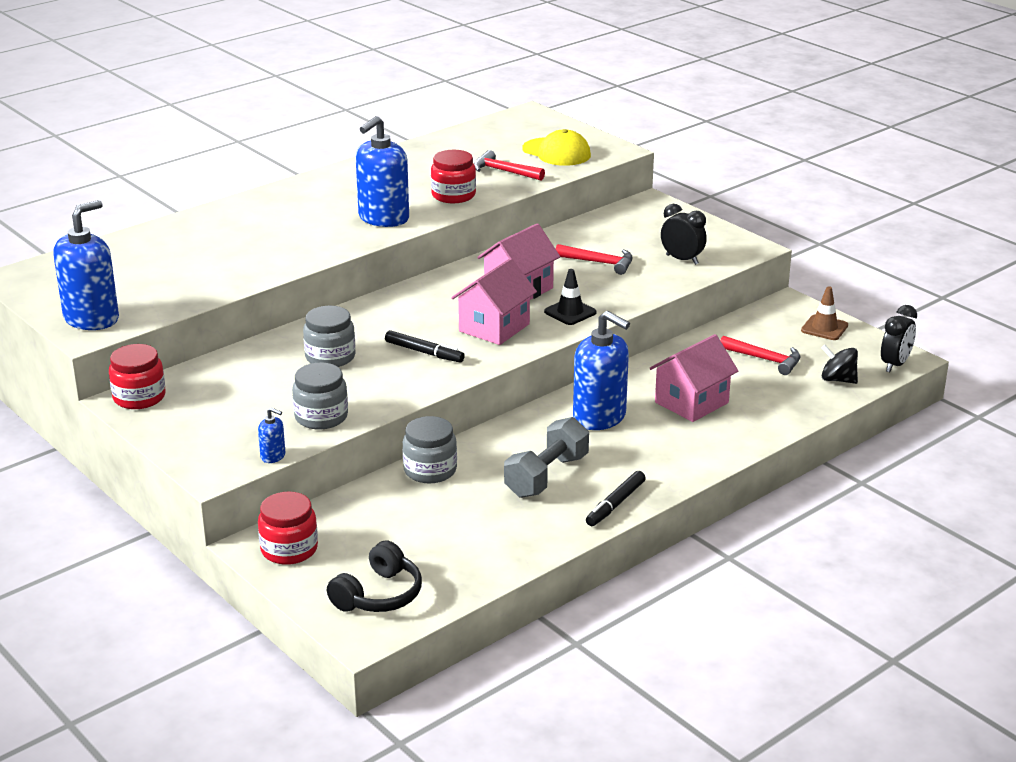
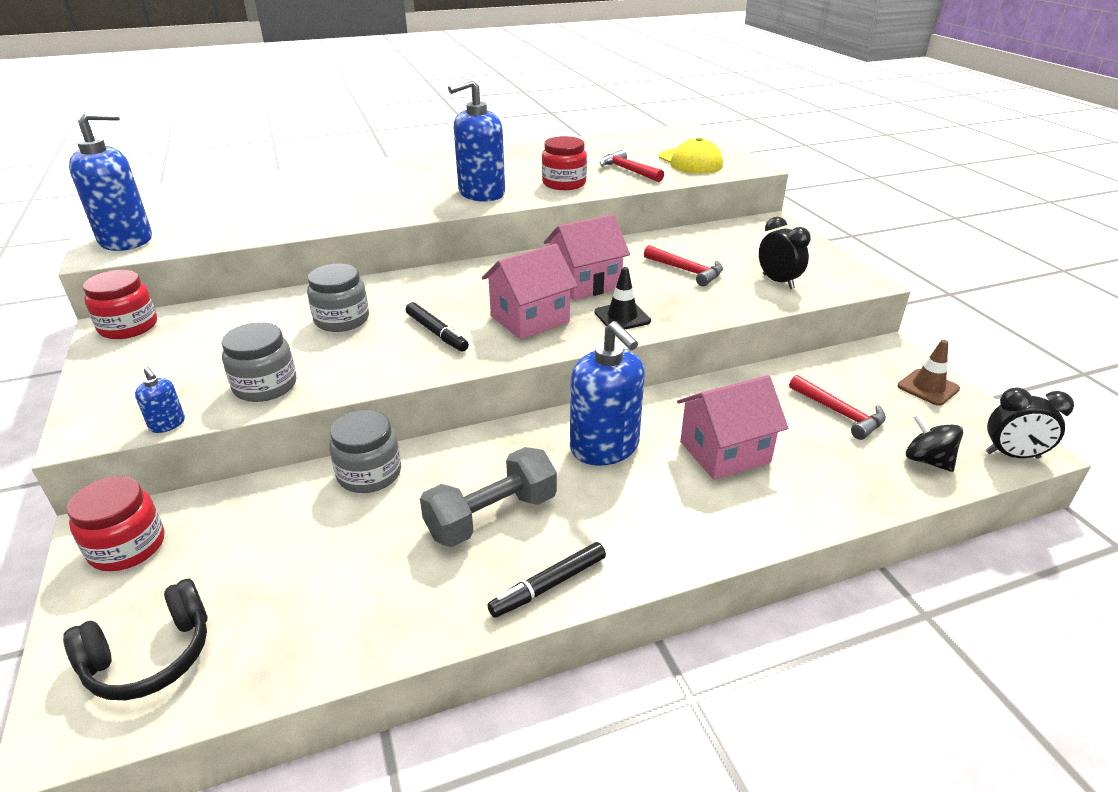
camera: 20 degrees right, 5 degrees up
(895, 365) = (1012, 455): black clock -> black clock turned 45 degrees clockwise

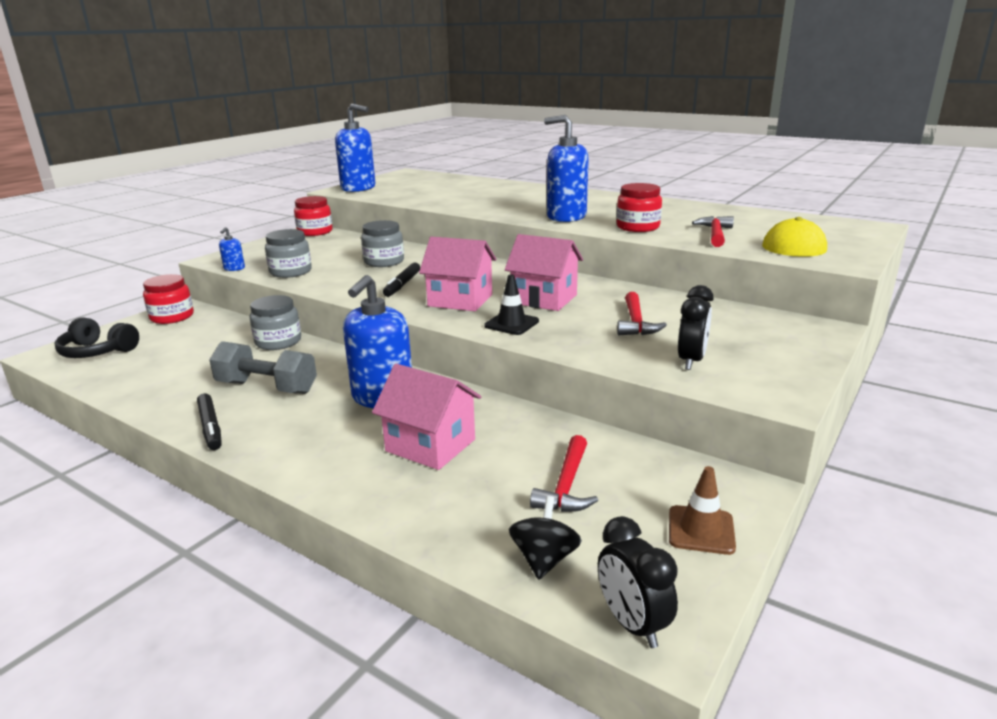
camera: 55 degrees right, 10 degrees down
(548, 585) = (210, 427): black marker -> black marker turned 135 degrees counterclockwise

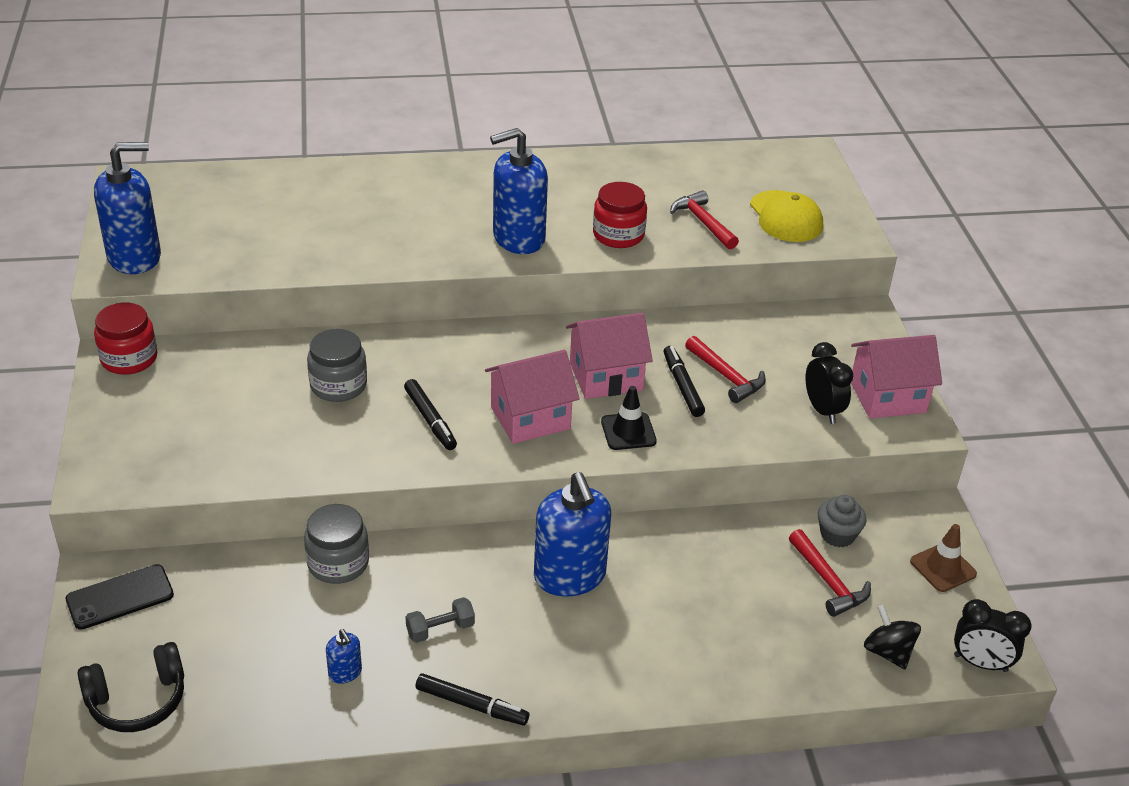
camera: 45 degrees left, 15 degrees up
(172, 317) = (120, 597): red jar -> black phone
(234, 268) = (163, 488): blue soap dispenser -> blue soap dispenser (345, 672)
(267, 388) = (440, 629): grey dumbbell -> grey dumbbell, size x0.54
(290, 272) = (254, 458): grey jar -> none
(430, 445) = (687, 604): pink house -> pink house (887, 397)
(592, 317) = (682, 386): none -> black marker
(623, 462) = (837, 535): none -> grey cupcake

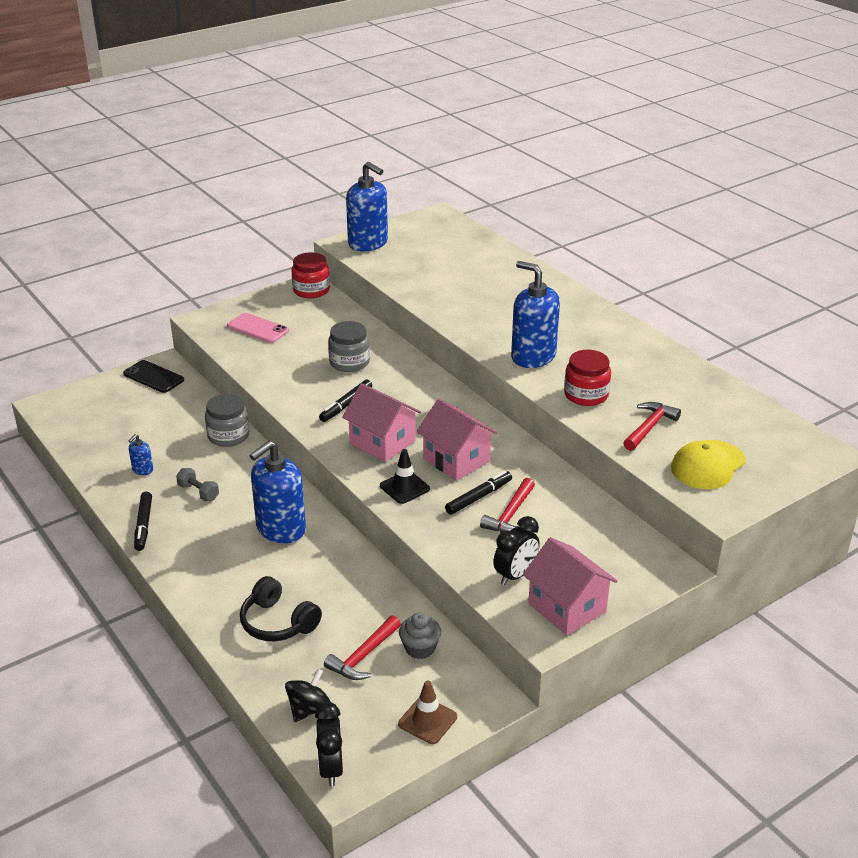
camera: 65 degrees right, 5 degrees down
(137, 700) = (84, 411): black headphones -> black headphones (278, 622)
(175, 437) = (257, 328): none -> pink phone

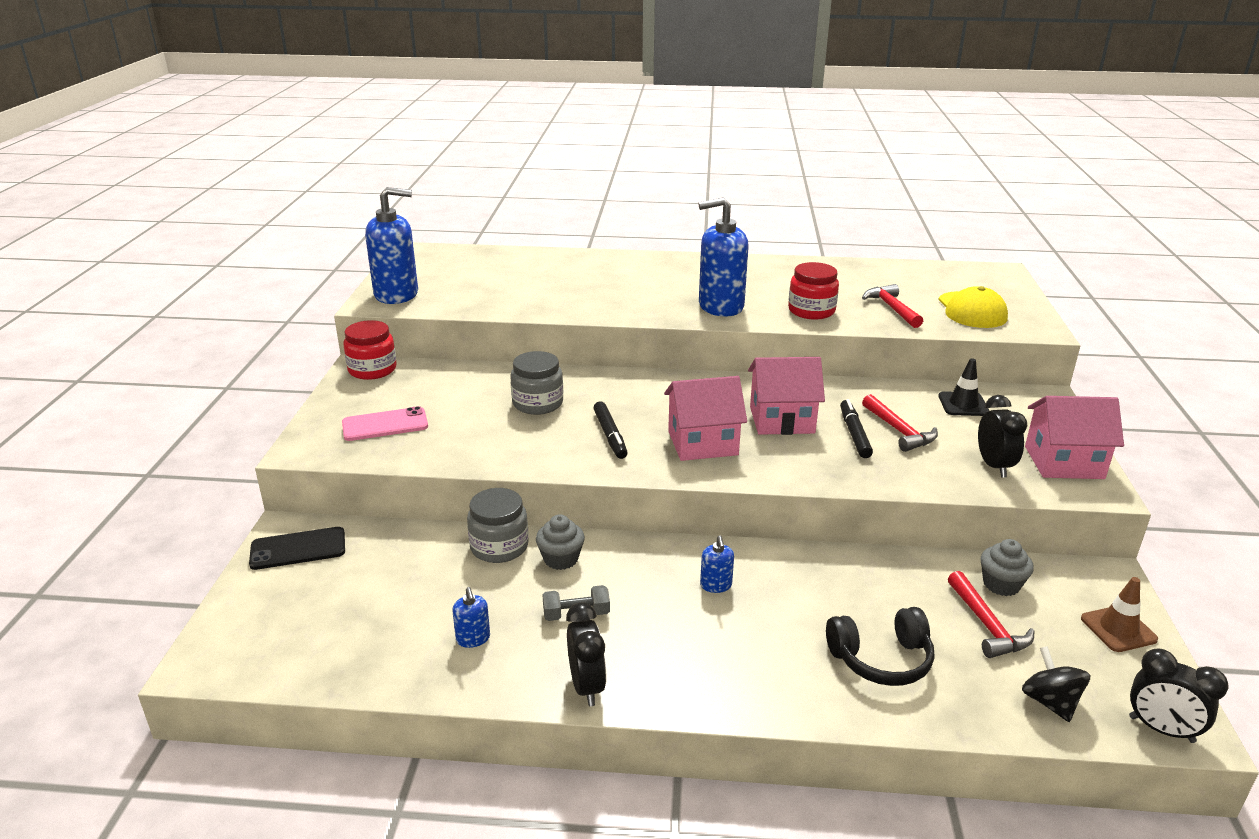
camera: 50 degrees left, 5 degrees down
(143, 525) = (586, 686): black marker -> black clock
(241, 462) = (561, 559): none -> grey cupcake
(280, 529) = (716, 585): blue soap dispenser -> blue soap dispenser, size x0.43
(404, 487) = (794, 463): black traffic cone -> black traffic cone (963, 404)

